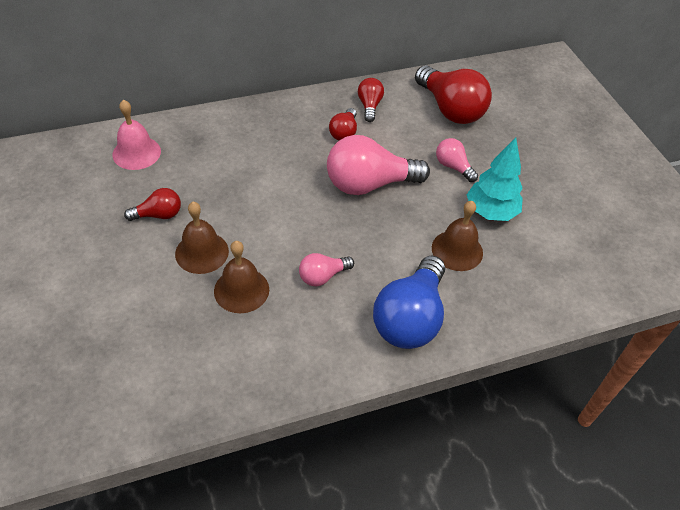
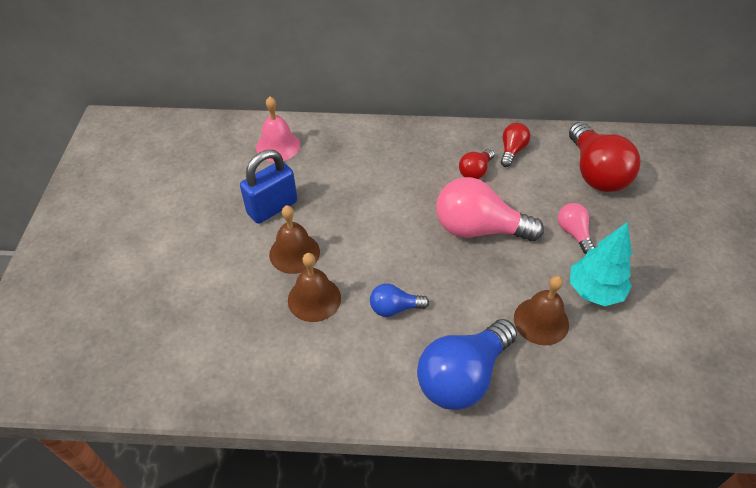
camera: 25 degrees right, 0 degrees up
(158, 215) = (272, 208): red light bulb -> blue padlock
(322, 276) = (394, 308): pink light bulb -> blue light bulb

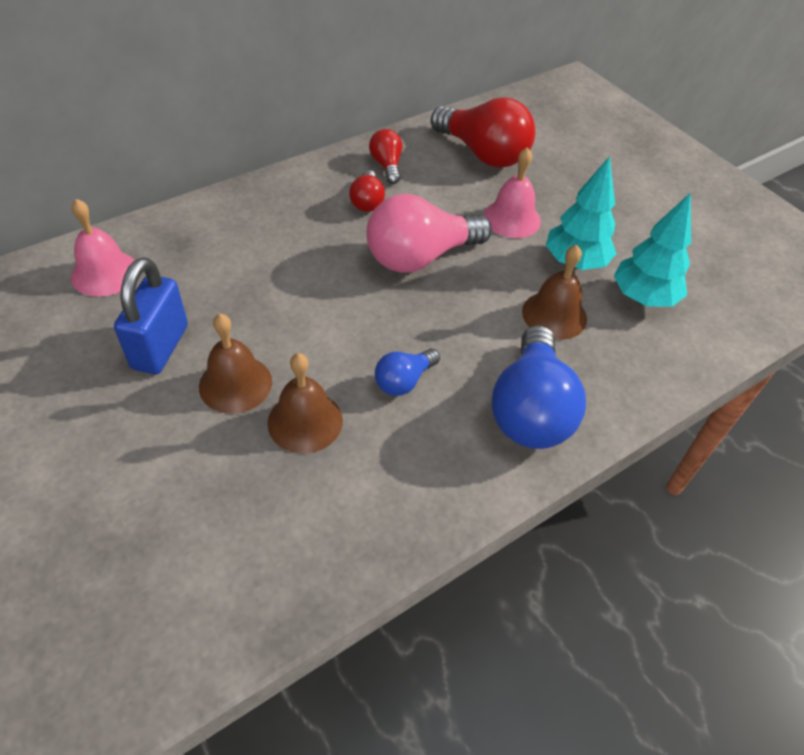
camera: 40 degrees left, 0 degrees up
(573, 233) = (512, 218): pink light bulb -> pink bell
(626, 347) = (643, 298): none -> turquoise tree

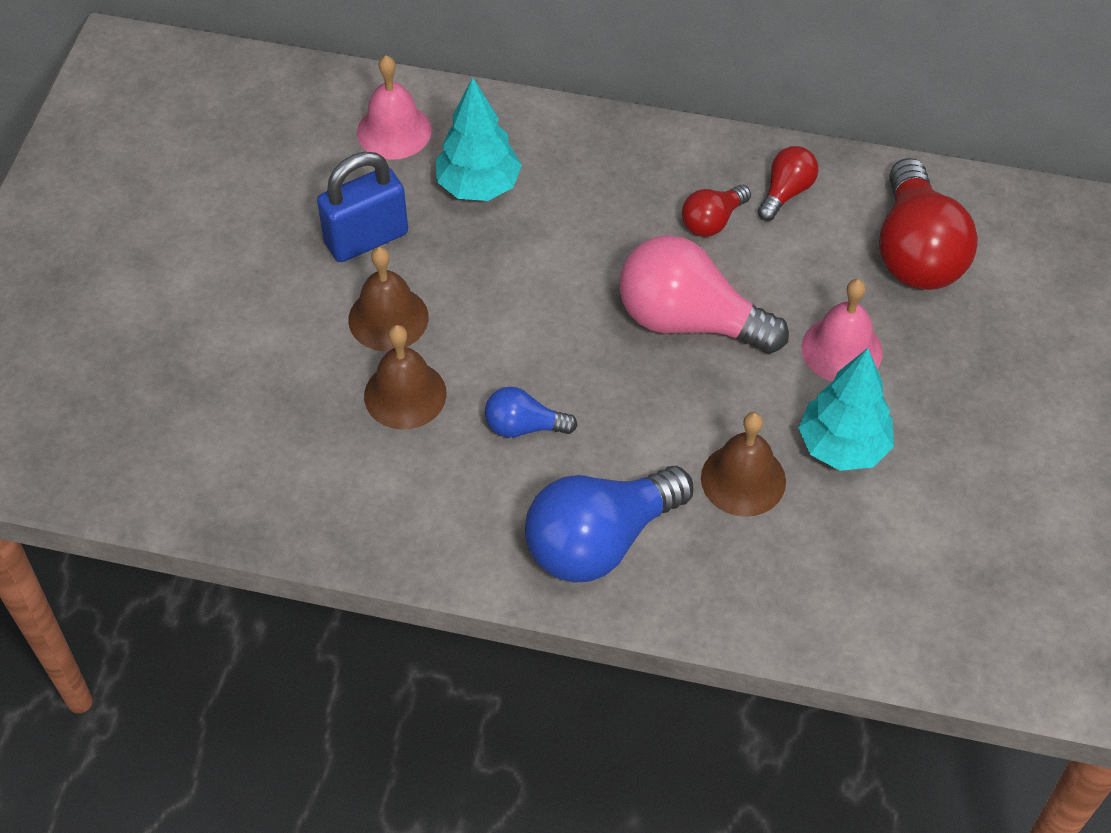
camera: 50 degrees right, 5 degrees up
(643, 298) = (862, 537): turquoise tree -> turquoise tree (478, 186)

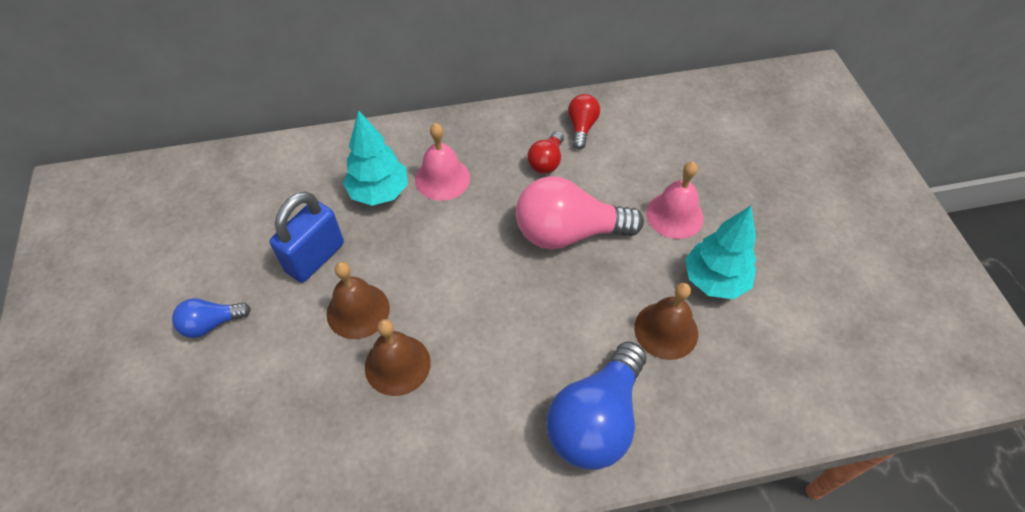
camera: 25 degrees left, 0 degrees up
(394, 131) = (301, 175): pink bell -> pink bell (442, 178)
(524, 426) = (496, 354): blue light bulb -> blue light bulb (211, 324)
(916, 251) = (680, 136): red light bulb -> none

